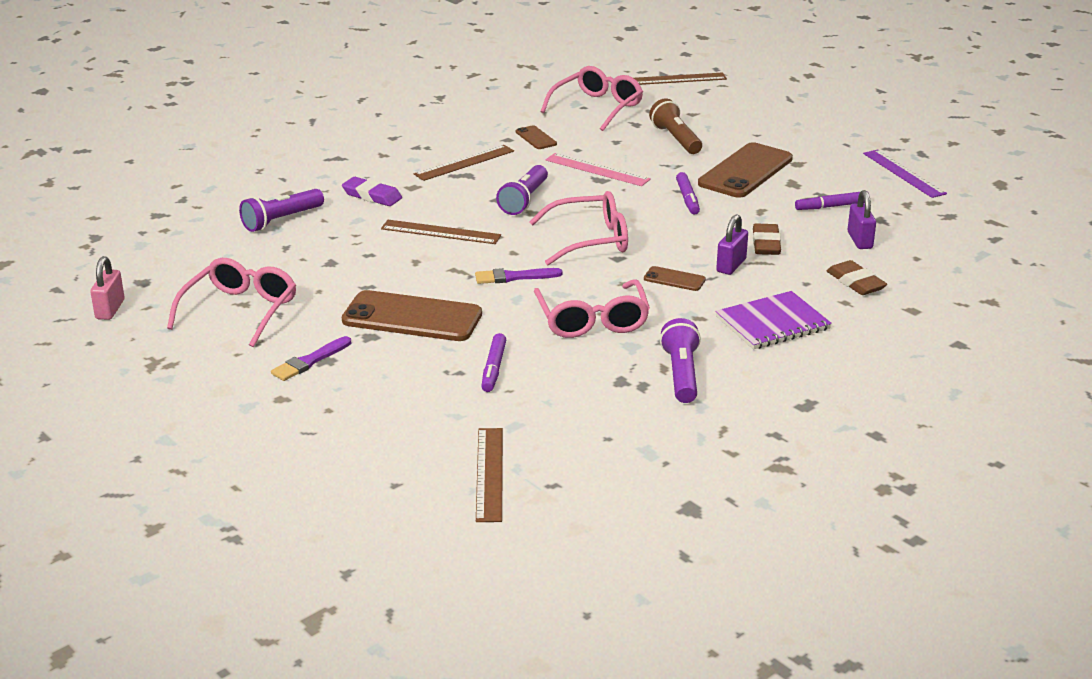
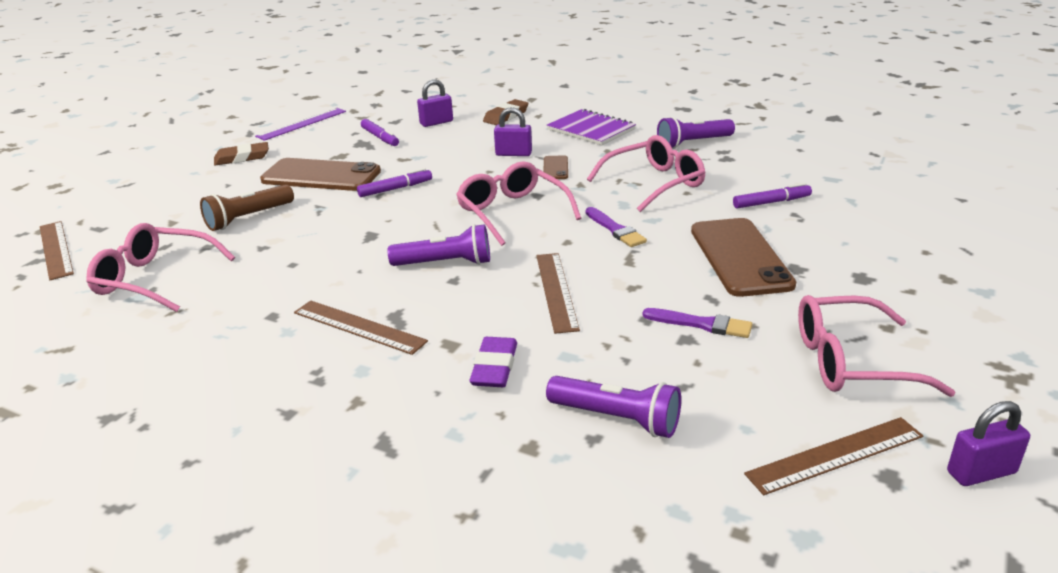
camera: 110 degrees left, 0 degrees up
(110, 309) = (981, 472): pink padlock -> purple padlock
(310, 361) = (876, 284): purple brush -> purple brush (701, 324)
(489, 474) = (896, 173): brown ruler -> brown ruler (835, 455)
(536, 138) = (263, 297): brown phone -> none
(597, 169) = (345, 242): pink ruler -> none
(766, 244) = (465, 148): brown eraser -> brown eraser (242, 158)

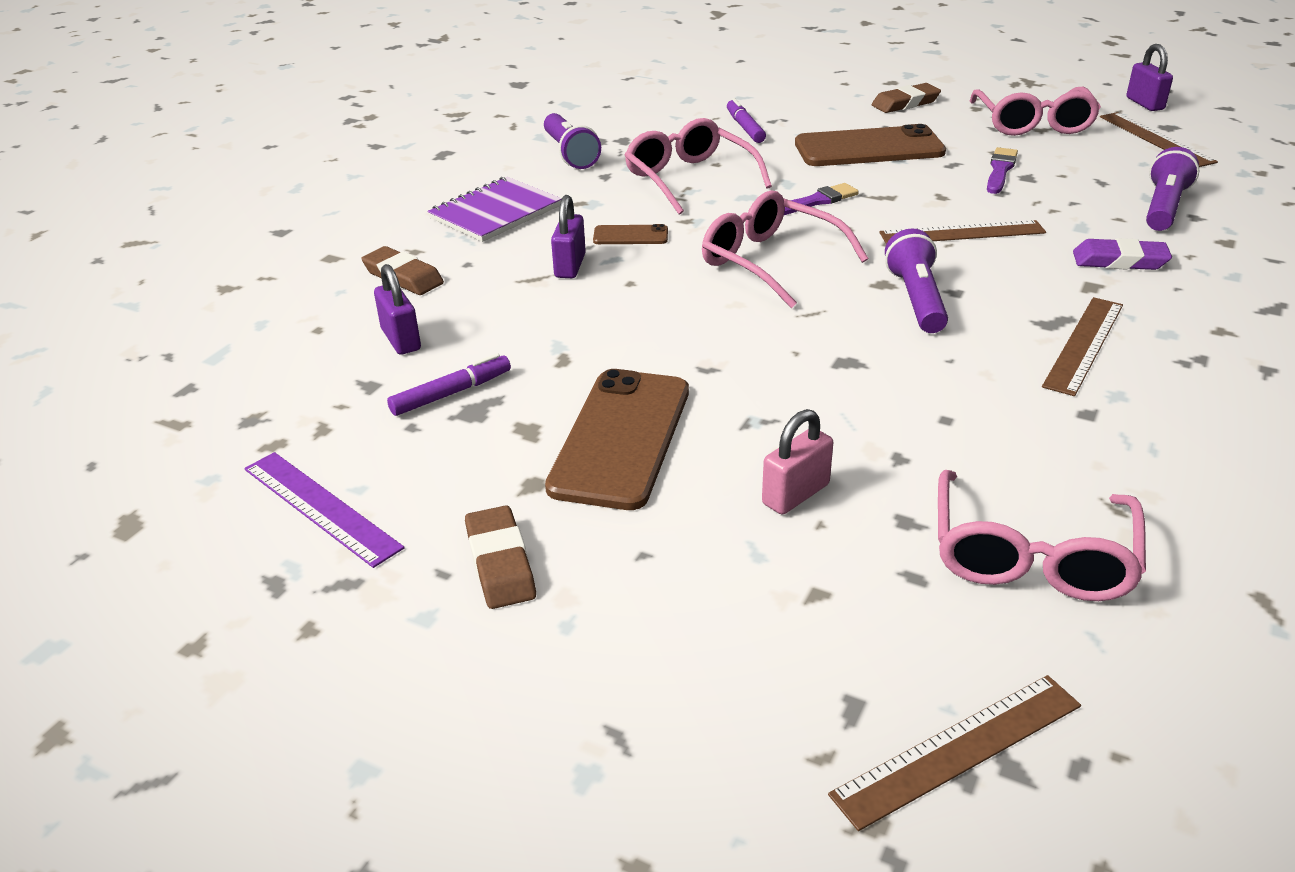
camera: 90 degrees left, 5 degrees up
(248, 218) = (795, 494): brown flashlight -> pink padlock
(395, 189) = (686, 356): purple marker -> none
(512, 212) = (770, 261): pink glasses -> pink glasses turned 75 degrees clockwise
(879, 283) = (905, 103): none -> brown eraser

